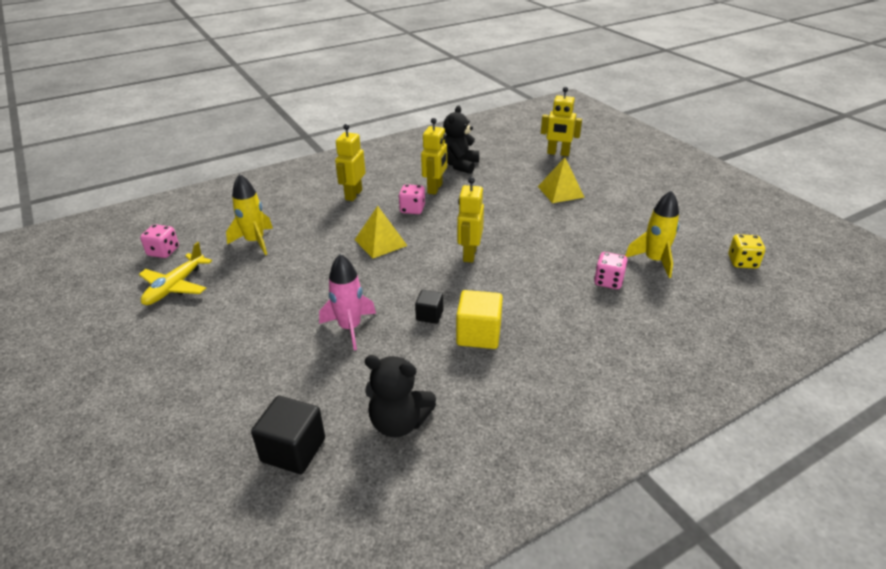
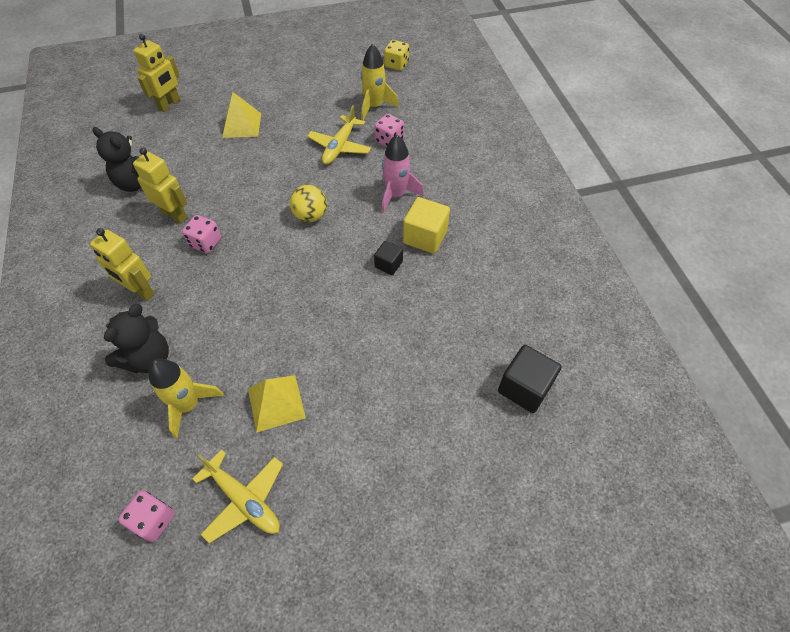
camera: 75 degrees left, 20 degrees up
(350, 328) = (385, 328): pink rocket -> pink rocket (396, 195)
(380, 242) = (255, 281): yellow pyramid -> yellow pyramid (276, 402)
(399, 422) = (510, 310): black teddy bear -> black teddy bear (149, 358)
(469, 254) = (310, 216): yellow robot -> yellow ball
(574, 251) = (340, 146): none -> yellow plane

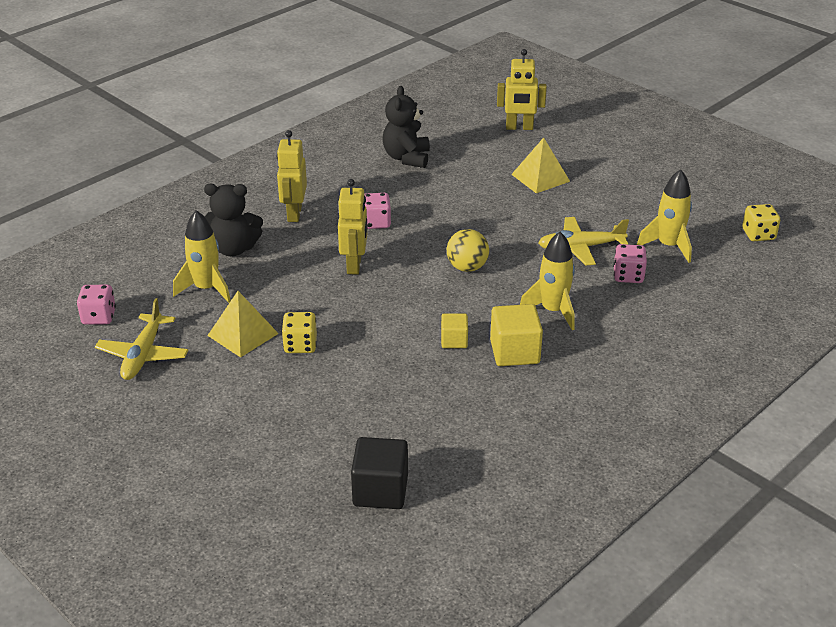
camera: 60 degrees right, 20 degrees down
(174, 215) = (391, 192): yellow robot -> yellow robot (354, 265)
(322, 366) = (300, 345): none -> yellow dice
(388, 264) = (454, 341): black cube -> yellow cube
(396, 195) = (553, 311): pink rocket -> yellow rocket

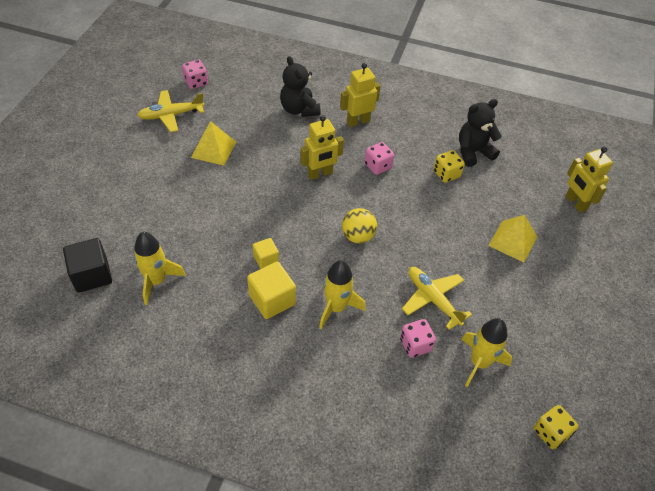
camera: 60 degrees right, 15 degrees up
(206, 289) = (250, 114): yellow rocket -> yellow rocket (156, 281)
(300, 345) = (217, 180): yellow dice -> yellow dice (446, 174)

